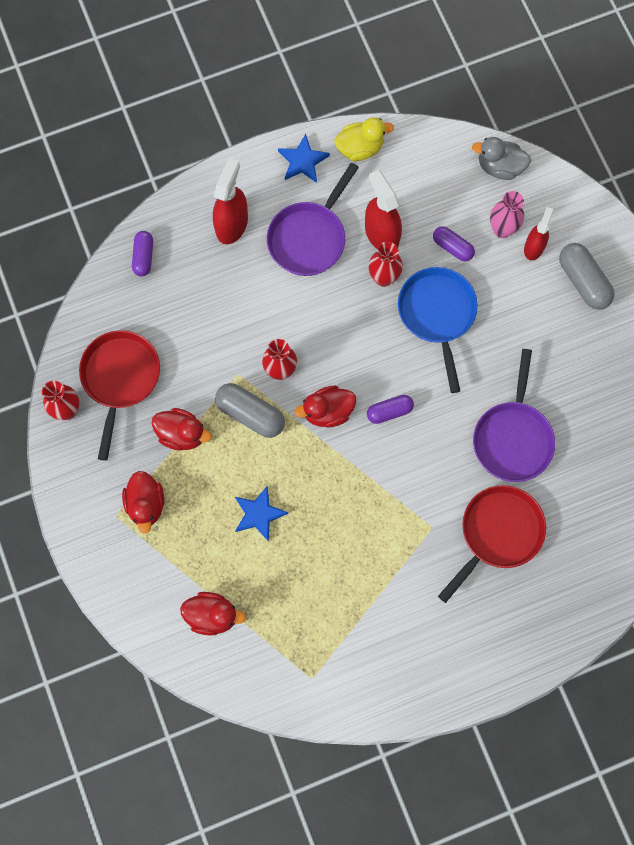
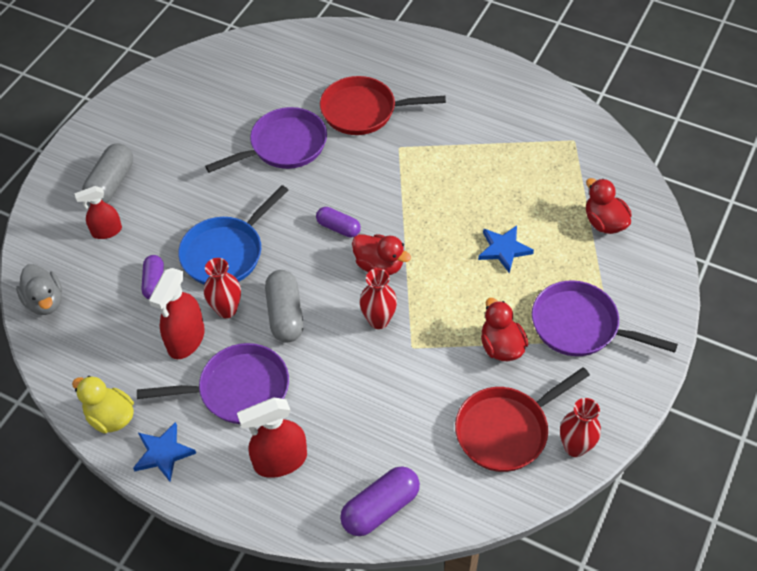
camera: 130 degrees left, 20 degrees down
(143, 257) = (380, 508): purple capsule -> purple capsule, size x1.57
(146, 504) = (580, 326): red duck -> purple pan
(250, 414) = (435, 313): grey capsule -> grey capsule (285, 314)
(502, 229) = (107, 261): pink vase -> none

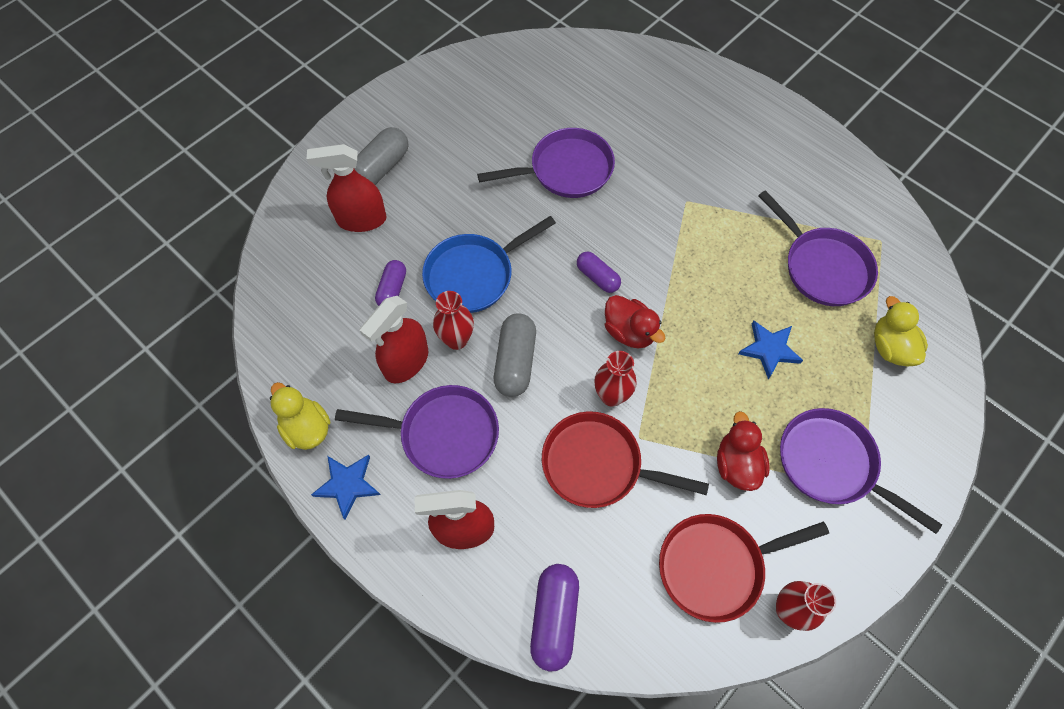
camera: 15 degrees right, 10 degrees up
(45, 301) = (280, 281): grey duck -> none
(106, 231) = (361, 219): red spray bottle -> red spray bottle, size x1.55
(364, 111) = (660, 151): red pan -> red pan (598, 465)
(380, 508) = (554, 618): purple capsule -> purple capsule turned 60 degrees counterclockwise
(530, 173) = (822, 267): none -> purple pan
(604, 222) = (890, 347): red duck -> yellow duck

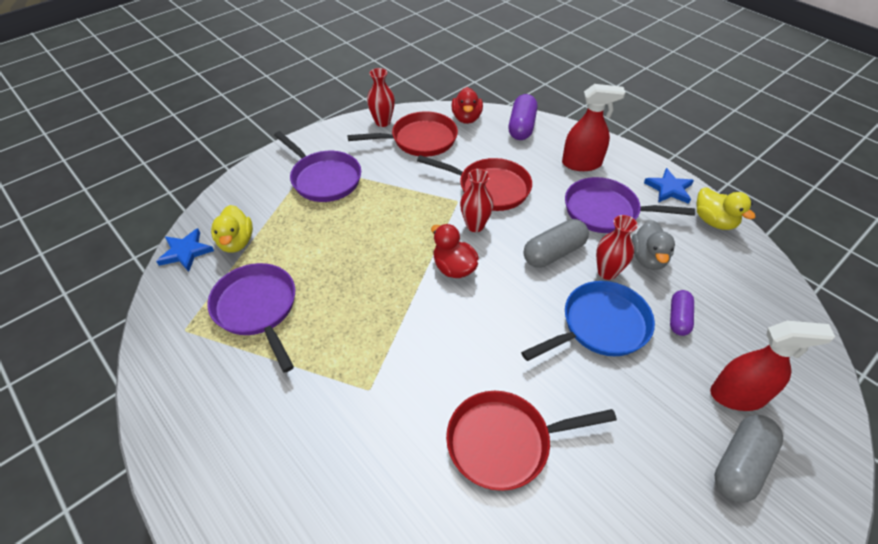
camera: 175 degrees left, 15 degrees down
(406, 362) = (648, 258): red spray bottle -> grey duck
(515, 361) = (553, 253): grey capsule -> grey capsule turned 45 degrees clockwise
(565, 170) = (505, 442): purple pan -> red pan
(597, 277) = (477, 315): purple capsule -> none
(736, 464) = (390, 183): red duck -> red duck (466, 118)
(769, 349) = (337, 247): blue star -> blue star (185, 252)

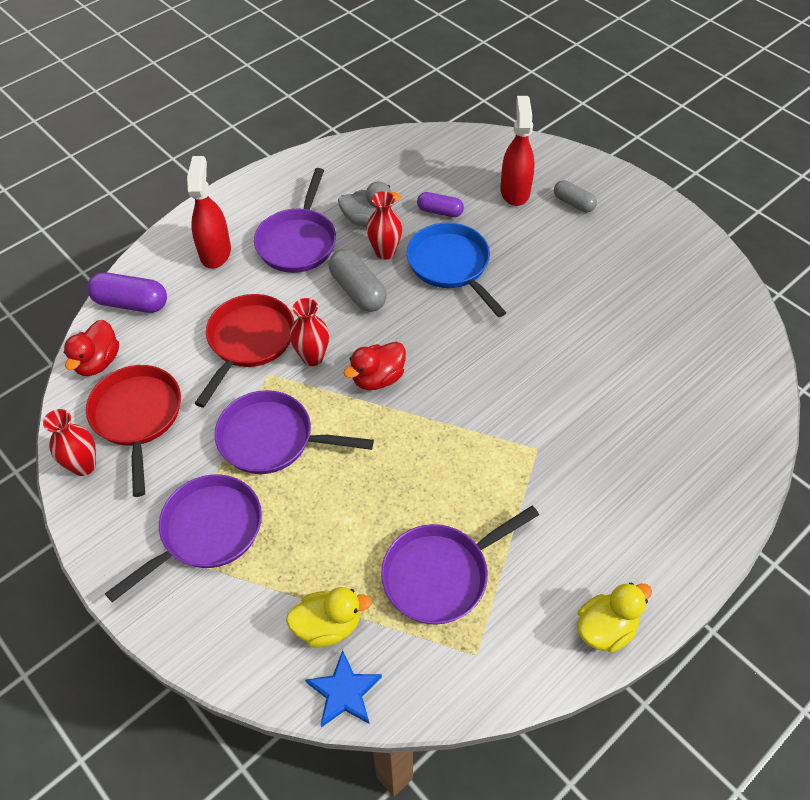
camera: 90 degrees left, 5 degrees up
(396, 206) = (272, 439): none -> purple pan
(466, 118) = (98, 362): red duck -> red duck turned 105 degrees clockwise
(505, 442) = (577, 343): red pan -> none
(669, 189) = (268, 187): blue star -> none
(713, 221) = (319, 164): yellow duck -> yellow duck (605, 628)
(740, 464) = (573, 203): grey capsule -> grey capsule, size x0.64

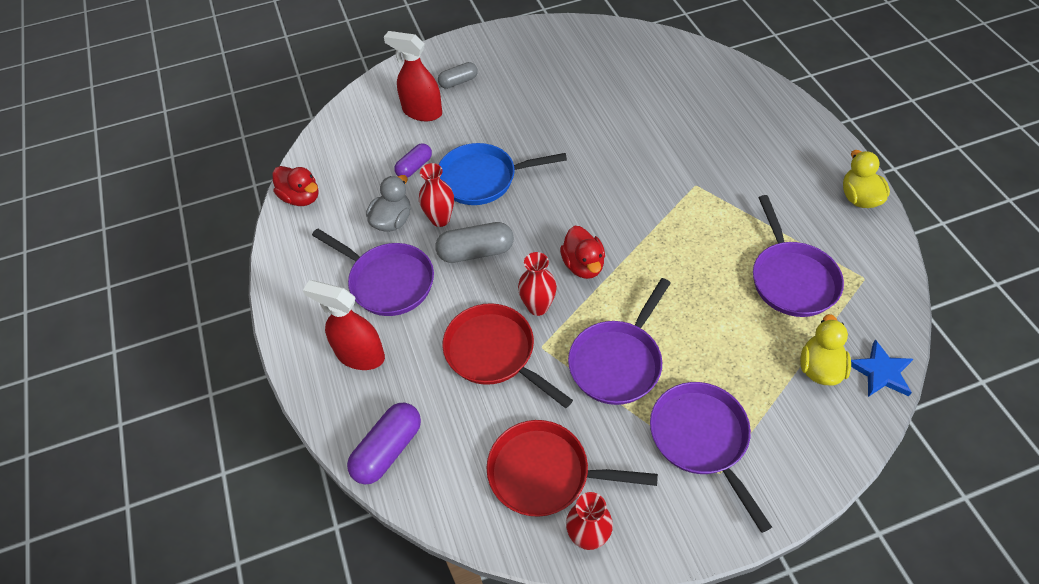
camera: 65 degrees left, 0 degrees up
(98, 362) = (455, 499): red duck -> red duck (301, 197)

